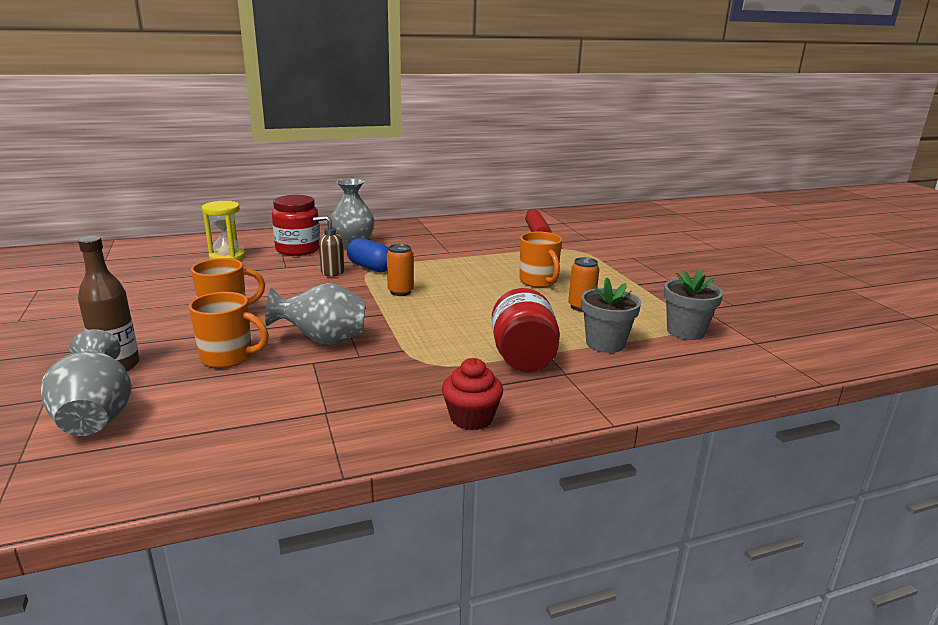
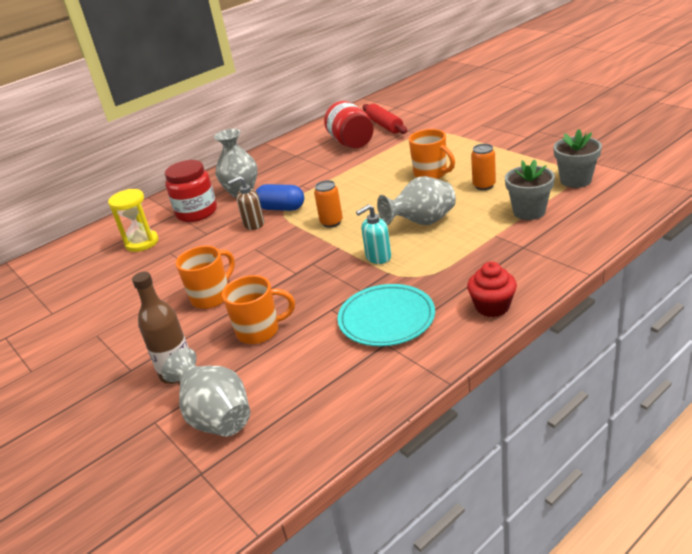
camera: 15 degrees left, 10 degrees up
(323, 341) = (318, 288): grey vase -> grey vase (422, 223)
(353, 390) = (386, 319): none -> turquoise plate
(408, 333) = (378, 257): none -> turquoise soap dispenser
(523, 357) = (482, 245): red jar -> red jar (351, 142)

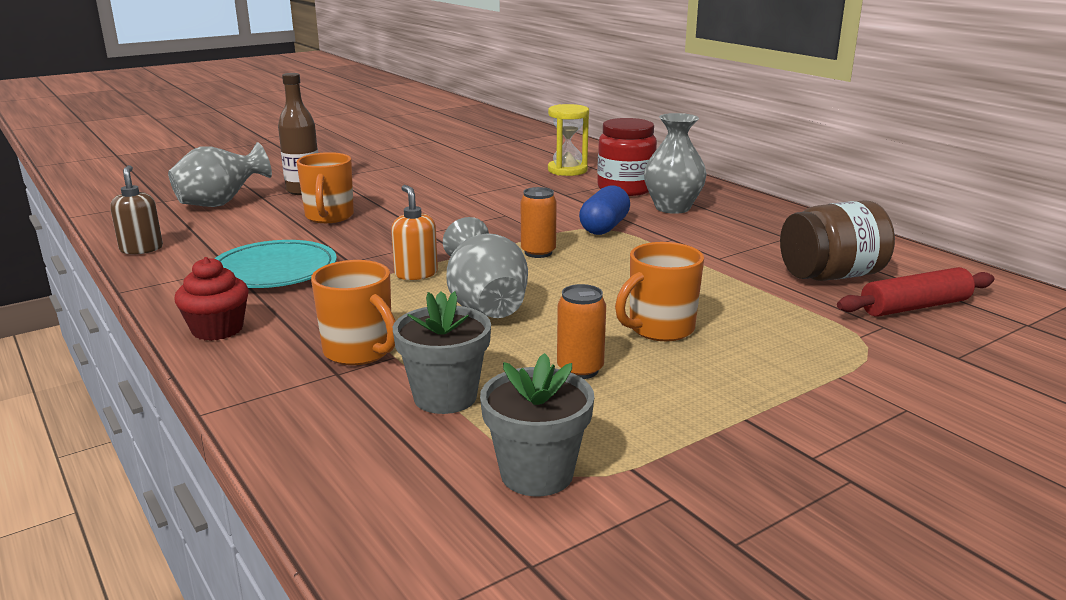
camera: 90 degrees right, 10 degrees down
(212, 297) = (418, 199): orange mug -> orange mug (359, 352)
(253, 224) = (570, 214): brown soap dispenser -> brown soap dispenser (141, 249)
(351, 142) = (831, 276): red jar -> brown jar
(378, 257) = (416, 274): turquoise soap dispenser -> orange soap dispenser

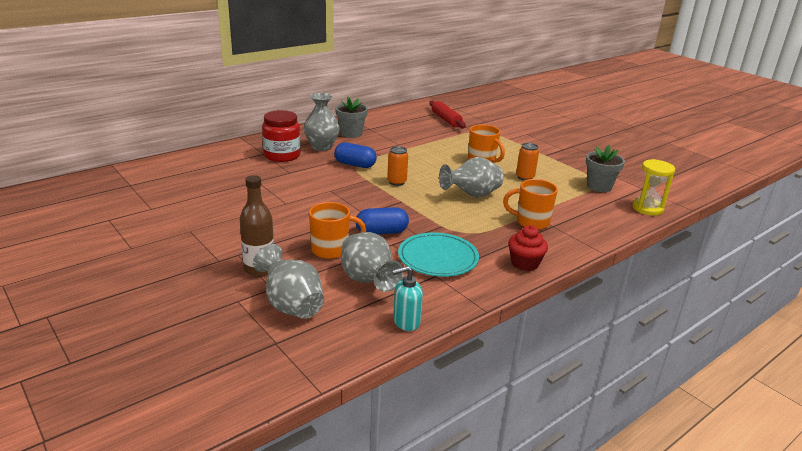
camera: 95 degrees left, 5 degrees up
(141, 249) = (406, 322): brown soap dispenser -> turquoise soap dispenser
(244, 233) = (368, 281): none -> grey vase
(359, 352) = (531, 222): orange mug -> orange mug turned 120 degrees counterclockwise
(366, 241) = (381, 232): none -> blue capsule
(416, 274) = (434, 213): orange soap dispenser -> none
(445, 397) = (560, 202): grey flower pot -> grey flower pot (351, 133)
(567, 170) = (233, 170): yellow hourglass -> yellow hourglass (647, 208)
(831, 276) = (417, 127): brown jar -> none

